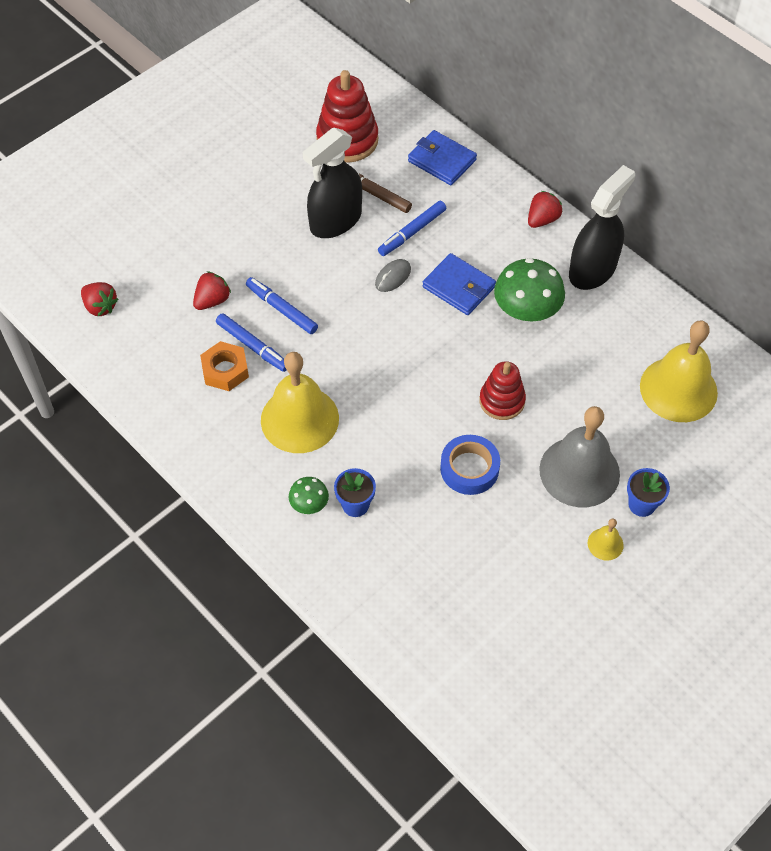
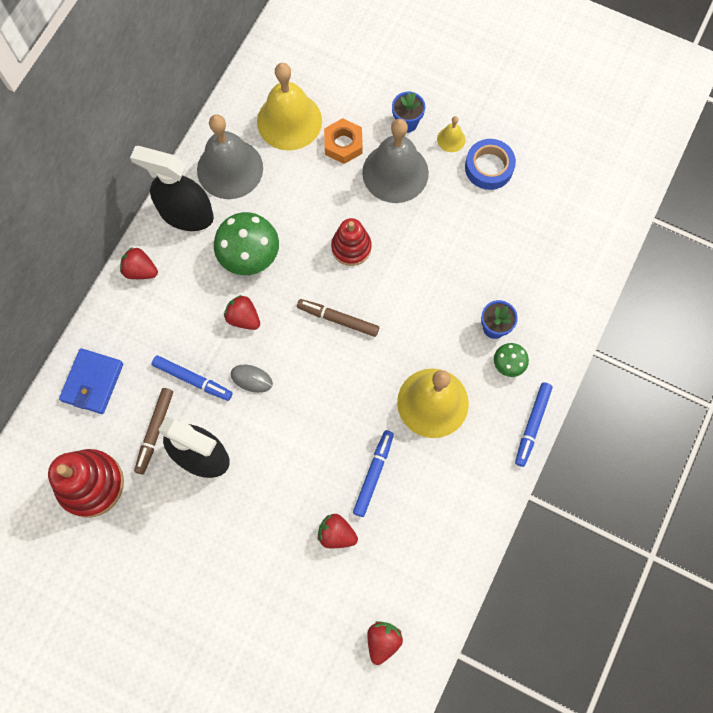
camera: 110 degrees left, 15 degrees up
(225, 370) = (408, 488): orange nut -> orange nut (343, 144)
(281, 309) = (323, 465): blue marker -> blue marker (532, 425)
(424, 365) = (338, 319): none -> brown marker
(459, 287) = (243, 318): blue wallet -> red strawberry
(469, 468) = (425, 252): blue tape -> blue tape (489, 167)
(634, 319) = (230, 169): none -> grey bell

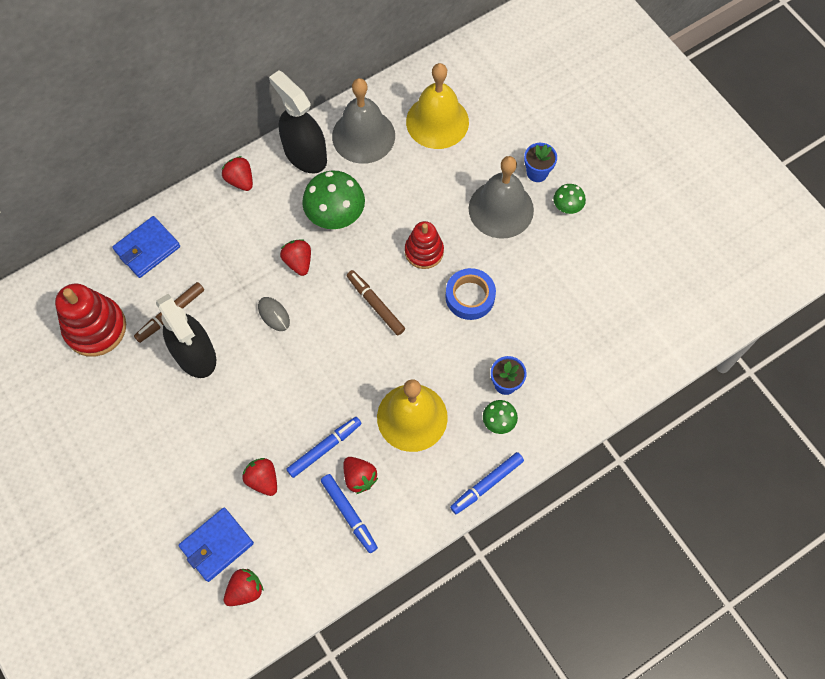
camera: 30 degrees right, 5 degrees down
(193, 379) = (226, 289): blue marker -> blue marker (349, 514)
(332, 616) = (217, 545): none -> blue wallet
(343, 144) = (471, 163): orange nut -> none
(420, 482) = (359, 477): none -> red strawberry
(451, 139) = (567, 205): yellow bell -> green mushroom
(489, 167) = (586, 246): blue tape -> blue tape (470, 297)

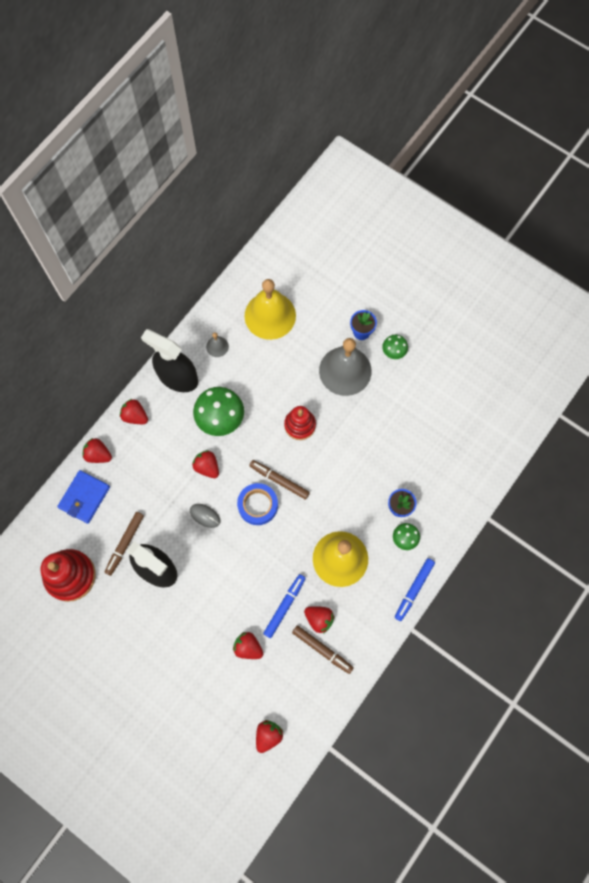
camera: 20 degrees left, 5 degrees up
(182, 208) = (98, 455): none -> red strawberry
(217, 545) = (233, 709): blue wallet -> none
(349, 514) = (322, 649): blue marker -> brown marker
(363, 136) = (217, 346): grey bell -> grey bell, size x0.43
(470, 297) = (348, 449): blue tape -> blue tape (257, 505)

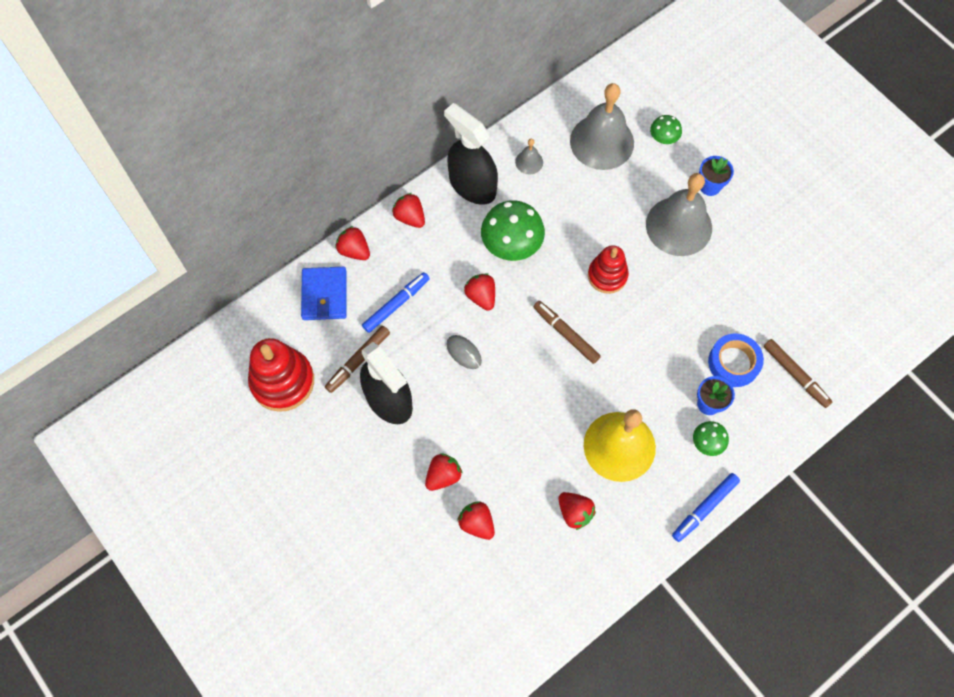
camera: 15 degrees right, 5 degrees down
(84, 497) = (324, 295): blue wallet -> blue wallet turned 45 degrees counterclockwise
(257, 505) = (532, 356): blue tape -> blue tape (733, 363)
(268, 735) = (475, 639): red strawberry -> red strawberry (443, 476)
(270, 315) = (602, 142): yellow bell -> grey bell
(284, 606) = (535, 485): blue marker -> blue marker (396, 304)
(322, 649) = (569, 551): brown marker -> brown marker (795, 375)
(394, 351) = (745, 217): green mushroom -> green mushroom (663, 137)

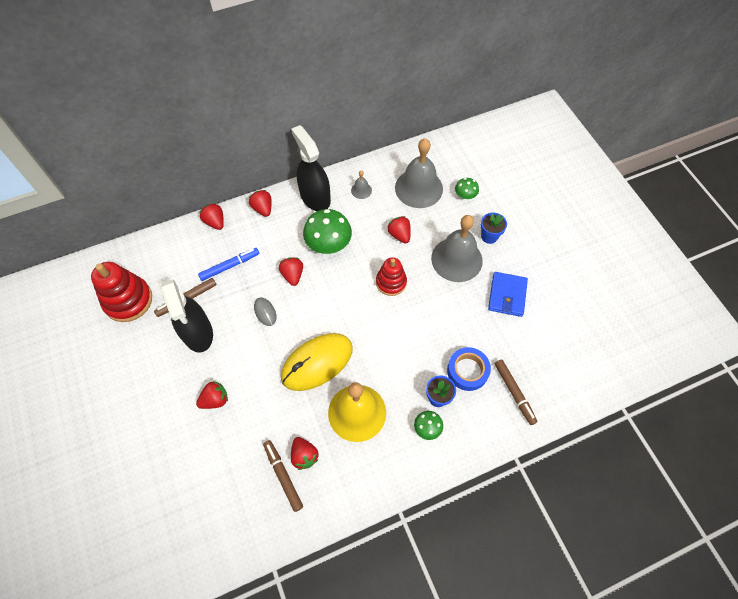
camera: 15 degrees right, 5 degrees down
(324, 295) = (182, 247): blue wallet -> blue wallet (507, 295)
(477, 523) = (226, 443): red strawberry -> red strawberry (399, 235)
(551, 399) = (317, 362): none -> yellow mouse
(566, 334) = (345, 317): brown marker -> brown marker (283, 476)
(704, 508) = (408, 481): blue marker -> none

